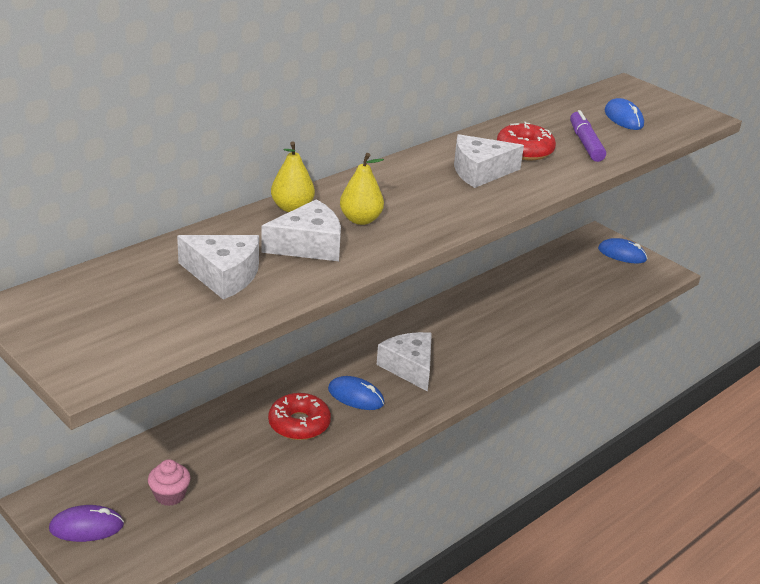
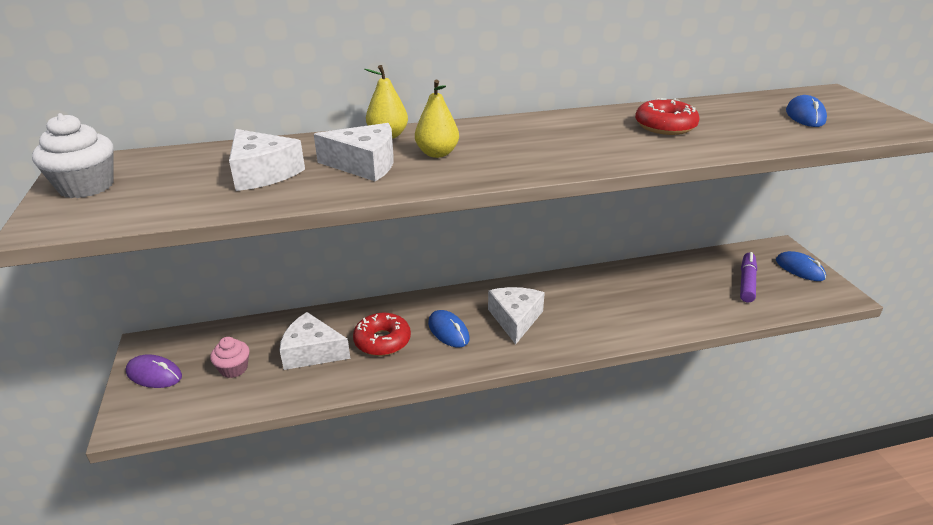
camera: 30 degrees right, 0 degrees up
(64, 329) = (86, 187): none -> white cupcake
(480, 171) = (599, 136): white cheese -> white cheese (312, 352)
(585, 143) = (740, 130): purple marker -> purple marker (747, 282)

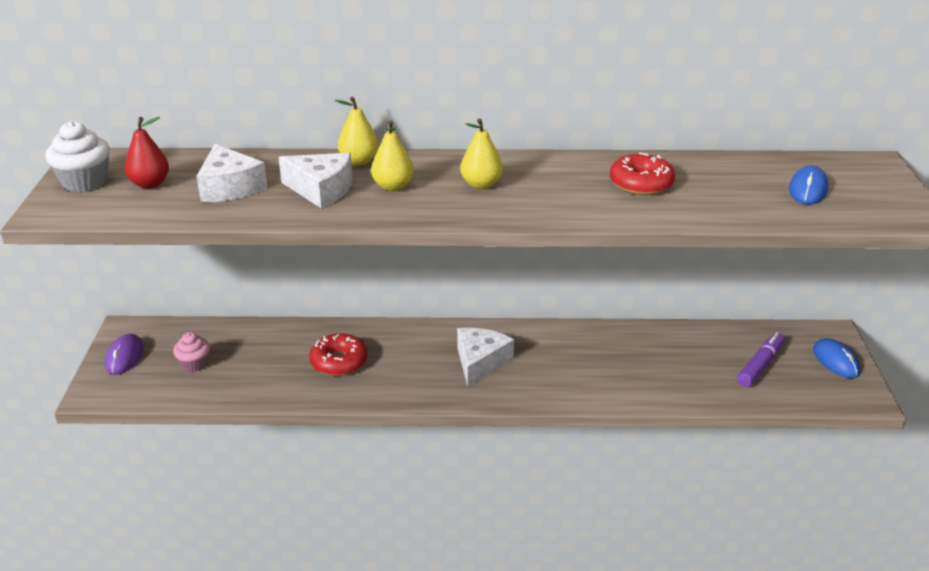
camera: 15 degrees right, 0 degrees up
(154, 374) = (124, 357): purple mouse -> purple mouse turned 60 degrees clockwise
(168, 180) = (150, 184): none -> red pear
(312, 352) = (269, 361): white cheese -> none
(448, 331) = (407, 363): blue mouse -> none
(522, 143) = (481, 185): none -> yellow pear

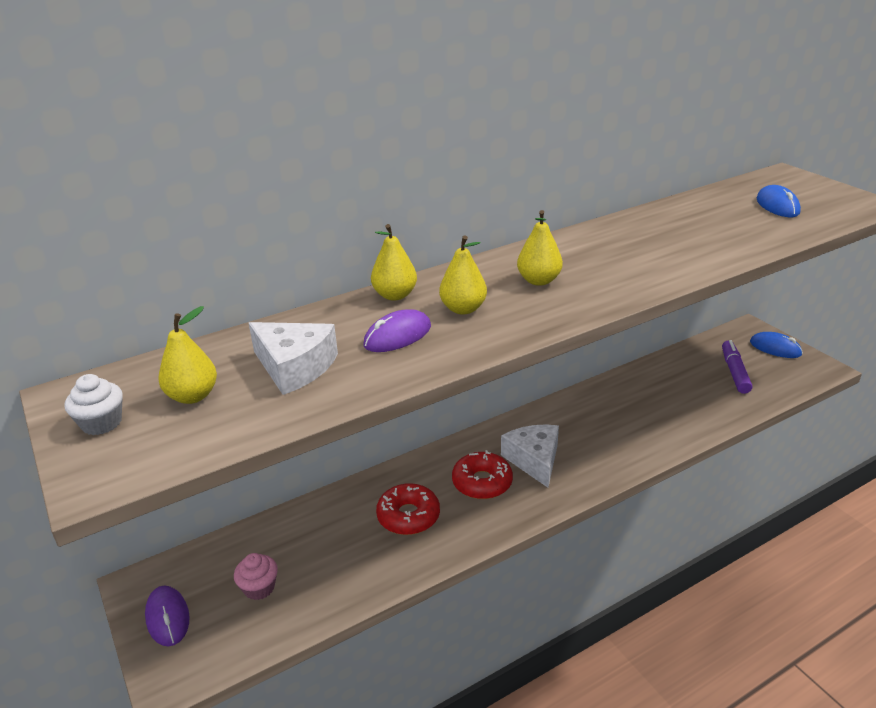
camera: 30 degrees left, 0 degrees up
(84, 182) = (101, 423): white cupcake -> white cupcake, size x0.65
(150, 184) = (193, 396): red pear -> yellow pear
(321, 190) = (397, 336): white cheese -> purple mouse
(641, 183) = (661, 238): red donut -> red donut (482, 482)

